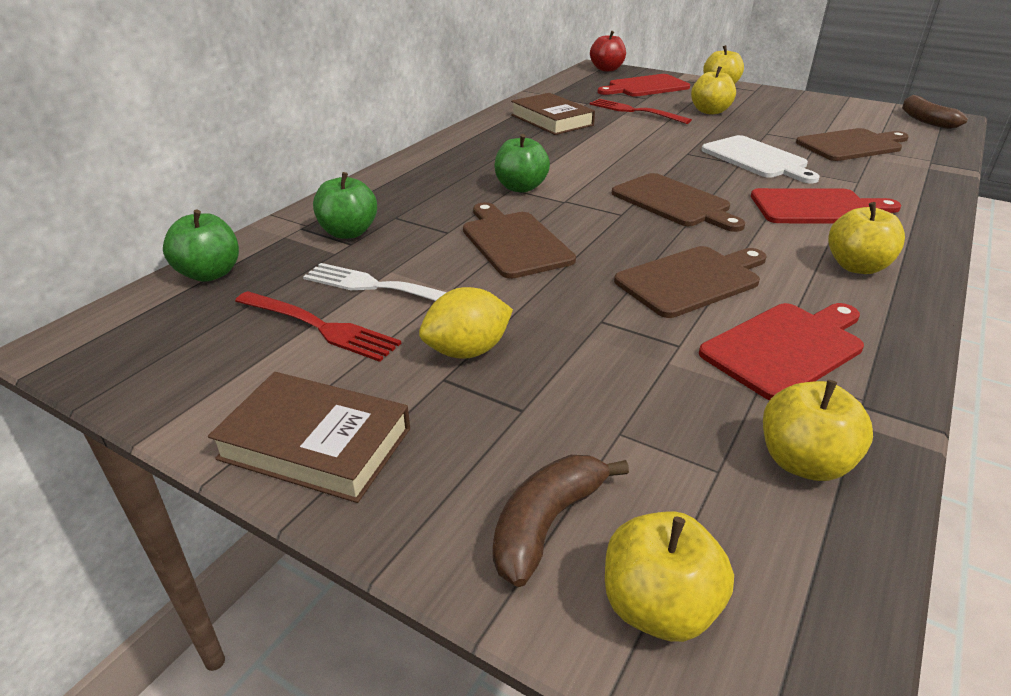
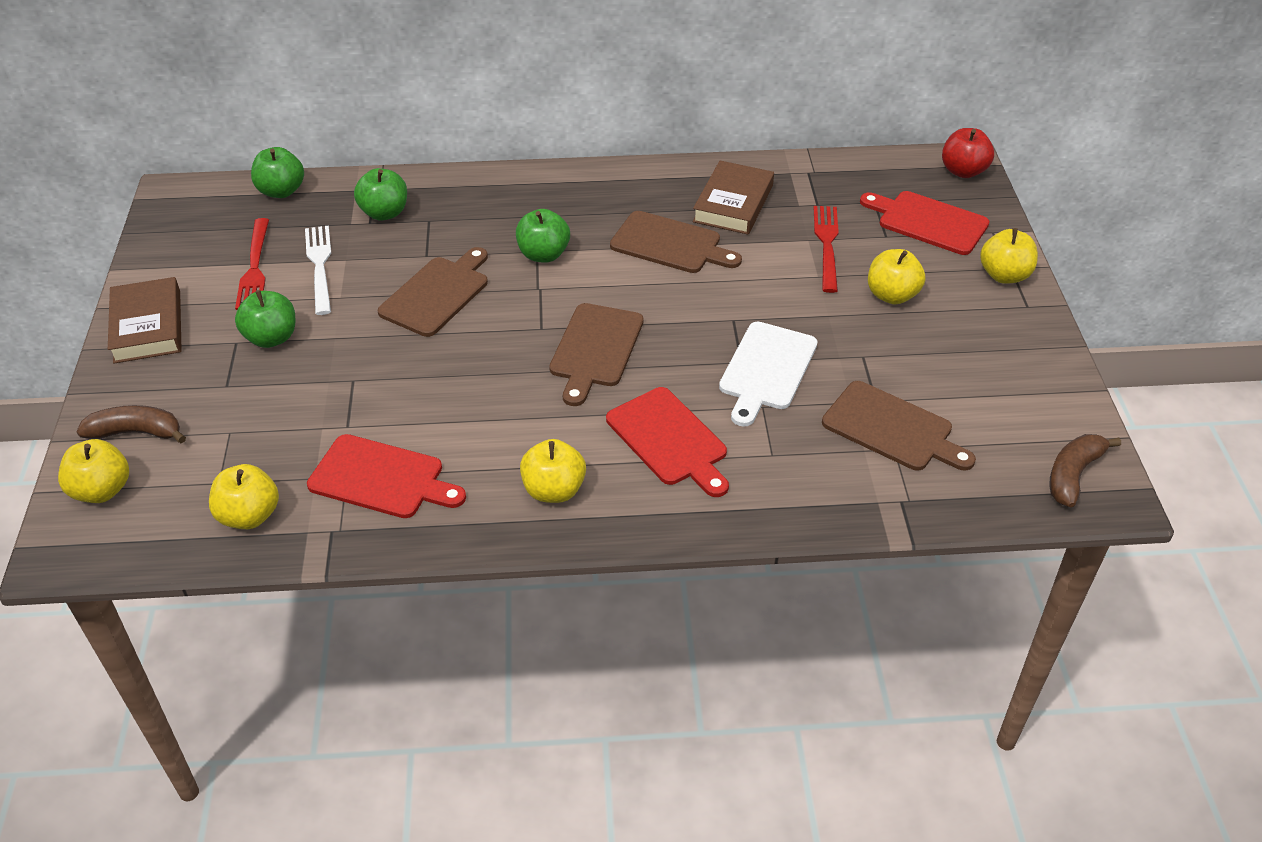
camera: 55 degrees right, 10 degrees up
(467, 351) = (271, 338): yellow lemon -> green apple
(691, 280) = (450, 404): brown cutting board -> brown cutting board (670, 244)

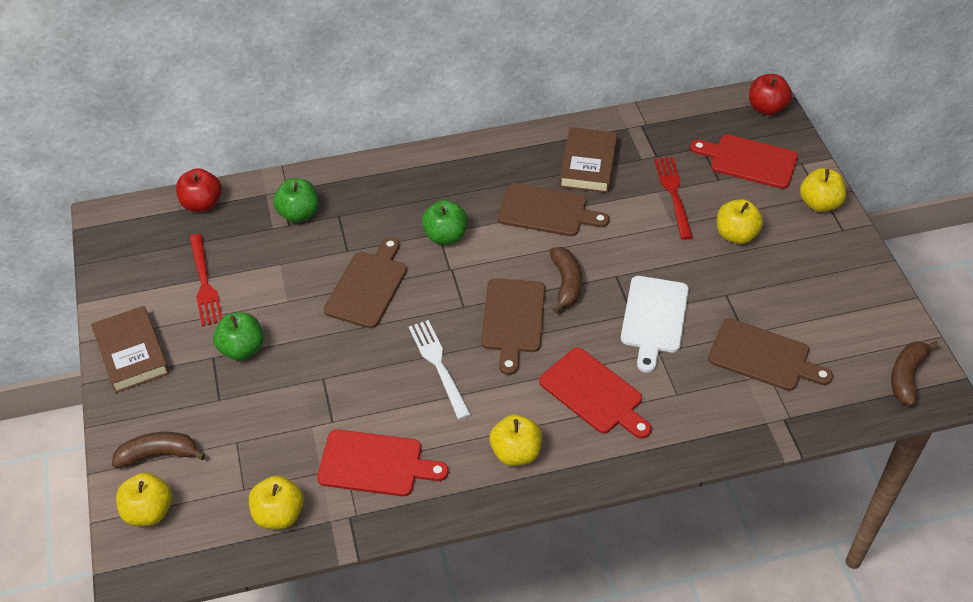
camera: 10 degrees left, 5 degrees up
(281, 191) = (202, 204): green apple -> red apple
(319, 266) = (259, 273): white fork -> white fork (438, 365)
(670, 320) = (566, 283): none -> brown banana

